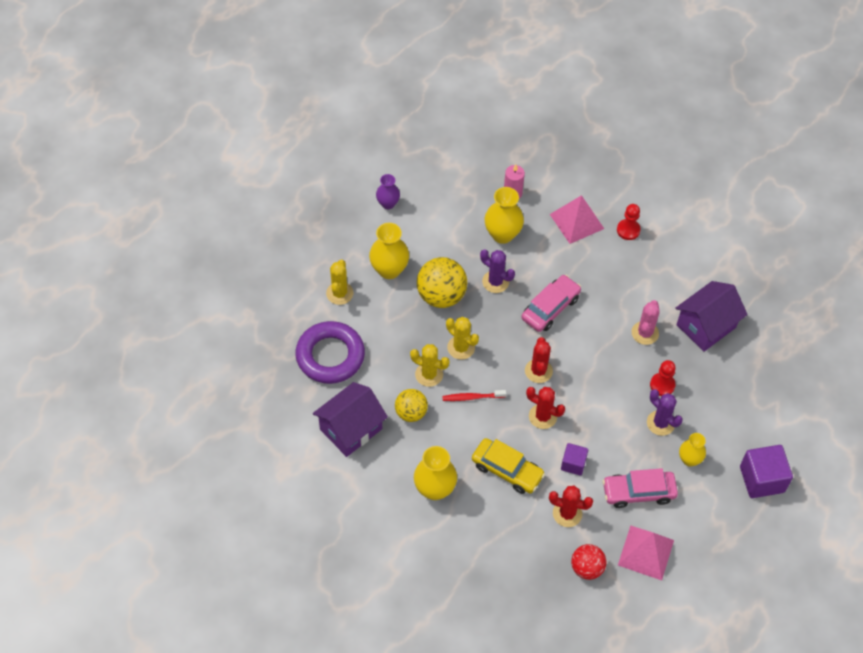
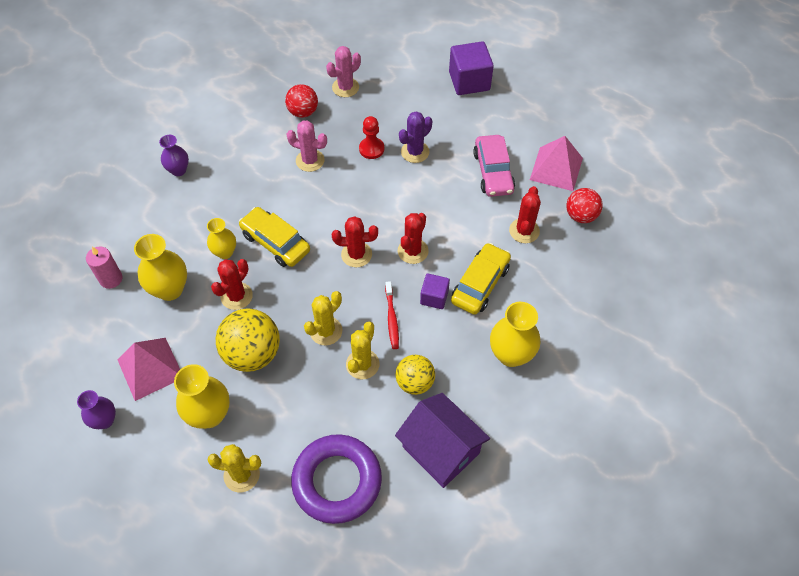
camera: 90 degrees left, 0 degrees up
(495, 282) = (236, 296): purple cactus -> red cactus
(550, 308) = (275, 242): pink car -> yellow car
(573, 464) = (467, 225): purple cube -> purple cube (434, 297)
(576, 221) = (160, 216): pink pyramid -> pink pyramid (150, 368)
(628, 230) = (178, 170): red pawn -> purple vase
(689, 459) = (453, 131): yellow vase -> yellow vase (225, 252)
(706, 326) = (303, 112): purple house -> red ball
(742, 363) = (345, 87): none -> pink cactus

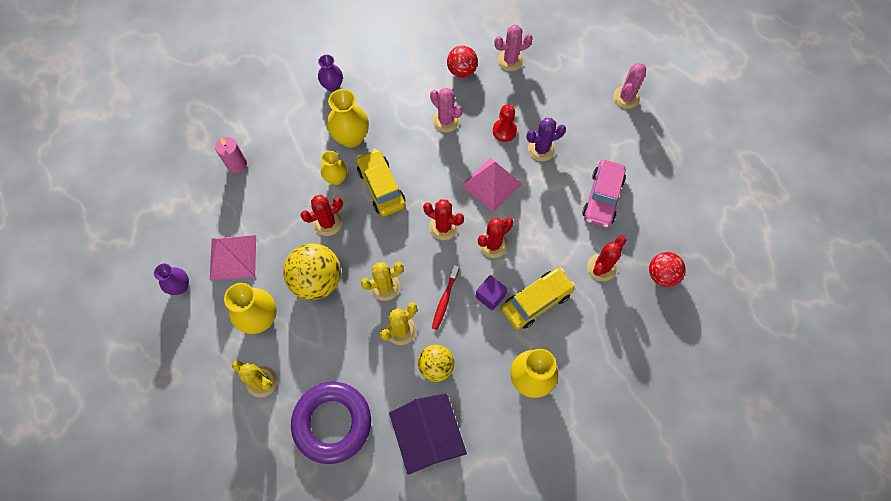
camera: 25 degrees right, 10 degrees up
(170, 289) = (278, 193): yellow vase -> yellow vase (351, 137)
(469, 81) = (626, 97): purple cube -> pink cactus
(556, 169) = (663, 218): pink pyramid -> pink pyramid (491, 184)

